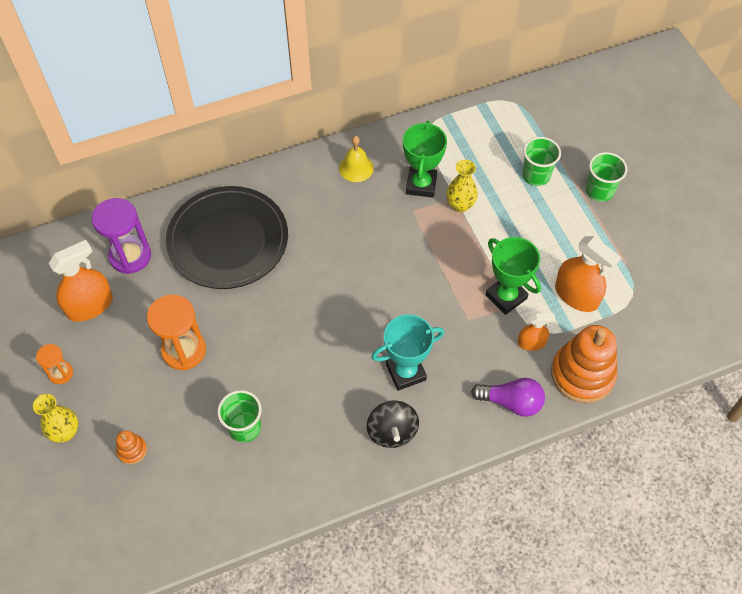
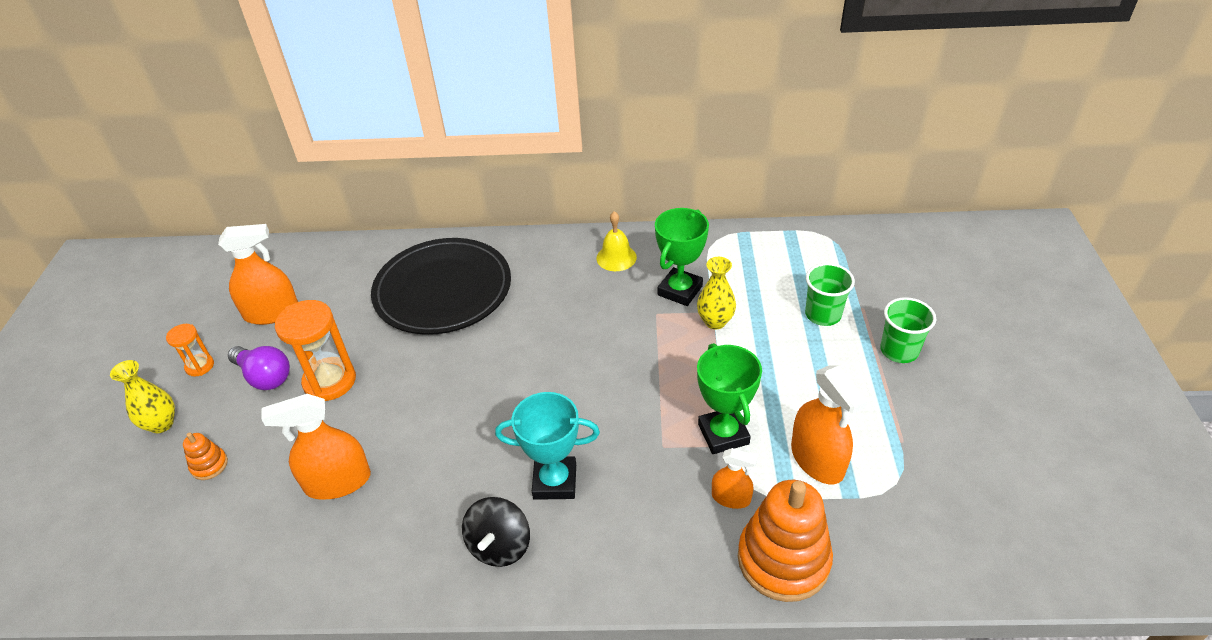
camera: 25 degrees right, 15 degrees down
(130, 256) = (340, 279): purple hourglass -> none
(244, 427) = (338, 482): green cup -> orange spray bottle
(511, 402) = (669, 562): purple light bulb -> purple light bulb (264, 376)

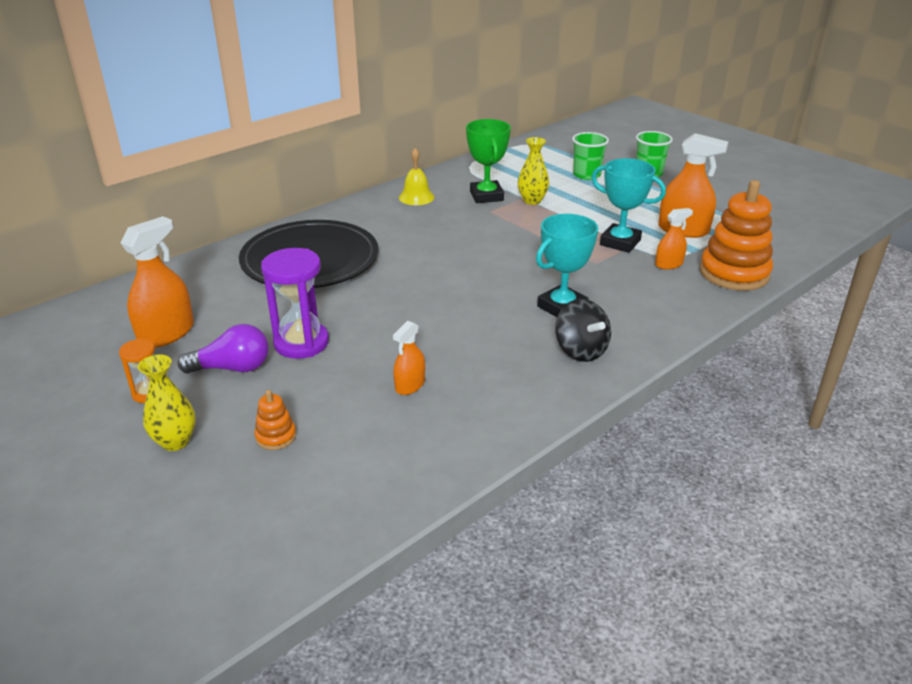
camera: 45 degrees left, 10 degrees down
(330, 381) = (301, 343): orange hourglass -> purple hourglass
(338, 482) = (410, 385): orange spray bottle -> orange spray bottle, size x0.57
(723, 434) = (620, 242): green trophy -> turquoise trophy

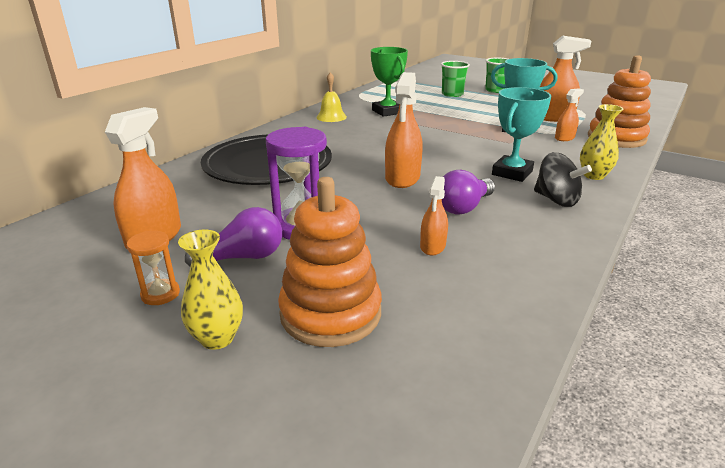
camera: 15 degrees left, 5 degrees down
(276, 436) = (330, 313): orange stacking toy -> orange stacking toy, size x2.24
(437, 297) = (402, 178): none -> orange spray bottle
(474, 344) = (464, 207): none -> purple light bulb
(532, 200) = (425, 111): yellow vase -> yellow vase (594, 175)

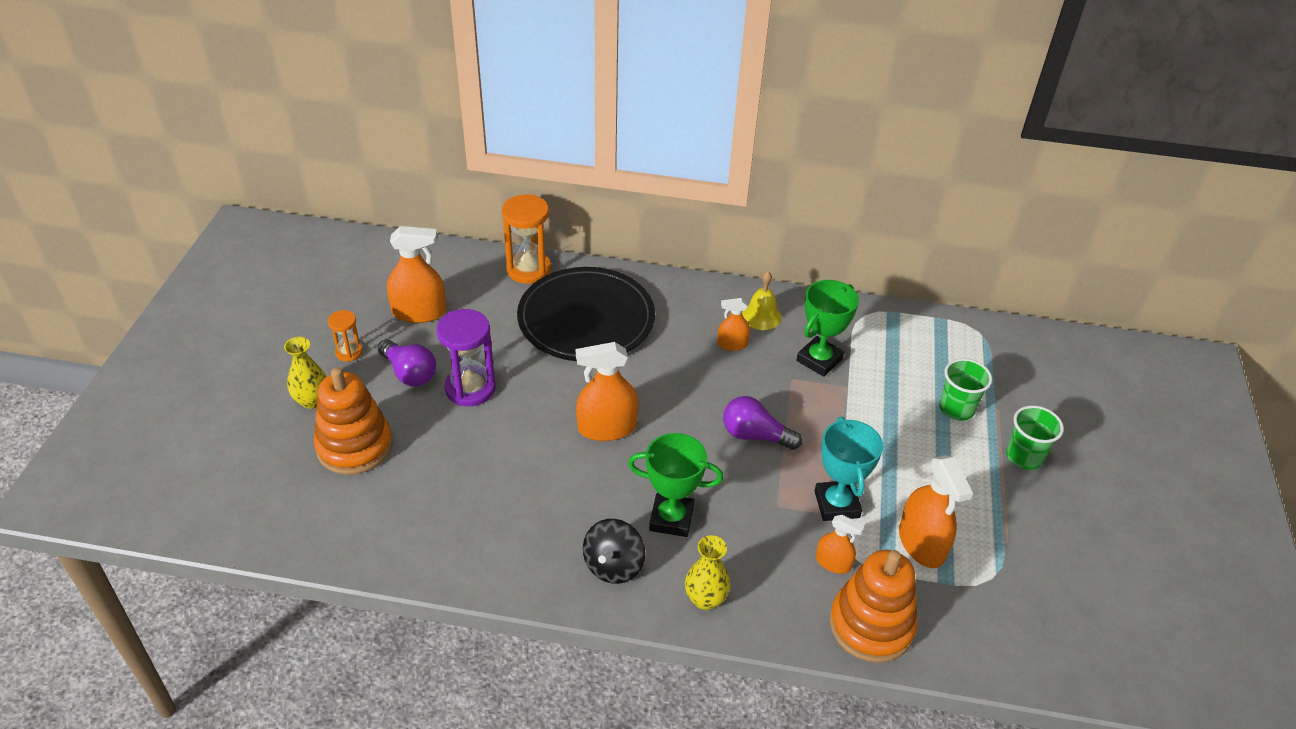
camera: 65 degrees right, 15 degrees up
(173, 176) = (529, 269): none -> orange hourglass
(433, 246) = (471, 482): orange spray bottle -> orange spray bottle (732, 344)
(464, 207) = (559, 490): purple light bulb -> purple light bulb (755, 435)
(512, 173) = (671, 519): turquoise trophy -> green trophy

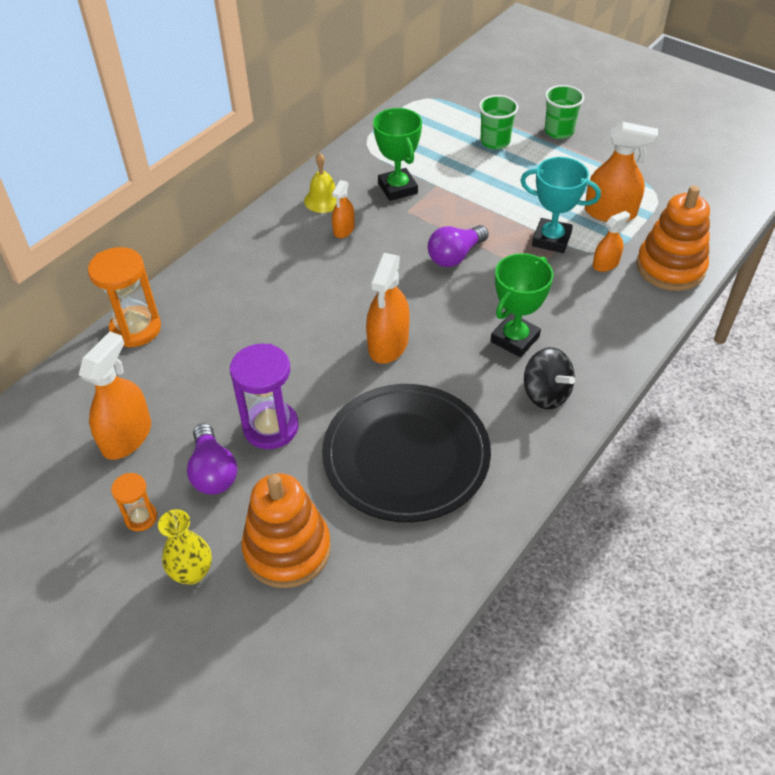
camera: 60 degrees left, 5 degrees up
(409, 373) = (213, 471): purple light bulb -> purple light bulb turned 90 degrees clockwise
(586, 319) = (240, 310): black plate -> black plate (406, 455)
(705, 599) = (607, 349): yellow vase -> none

